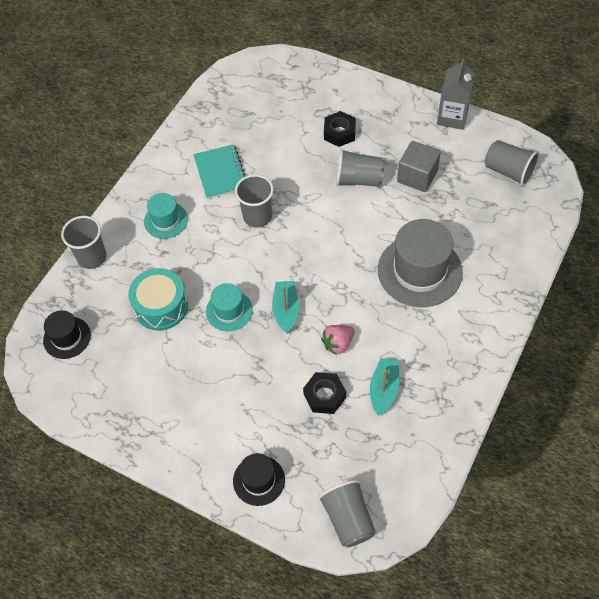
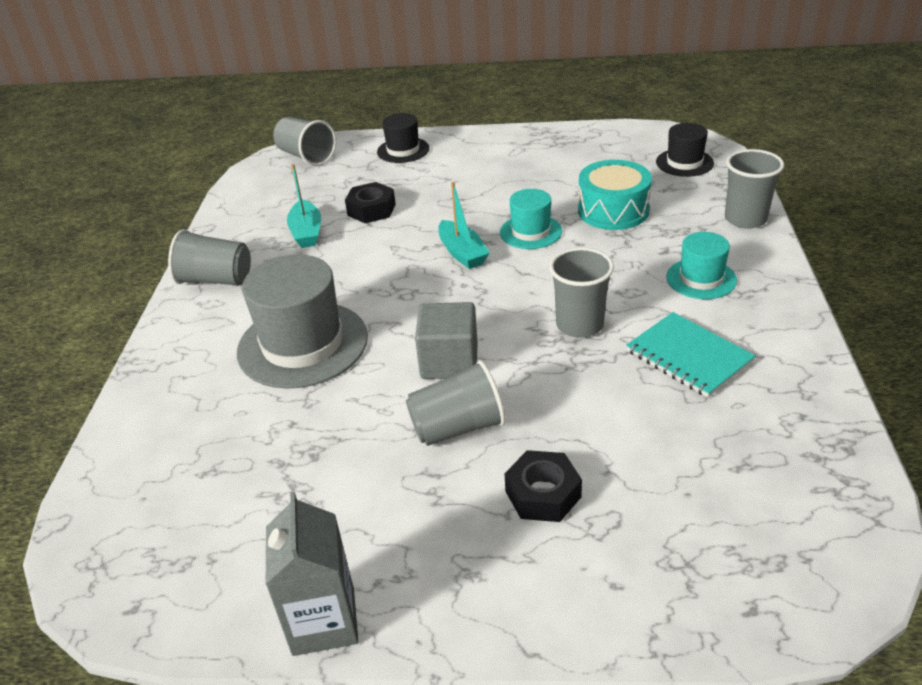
camera: 155 degrees right, 20 degrees down
(338, 344) = (379, 247): pink strawberry -> none
(417, 176) = (355, 469): grey cube -> grey cube (449, 361)
(509, 171) = (178, 543): grey cup -> grey cup (216, 280)

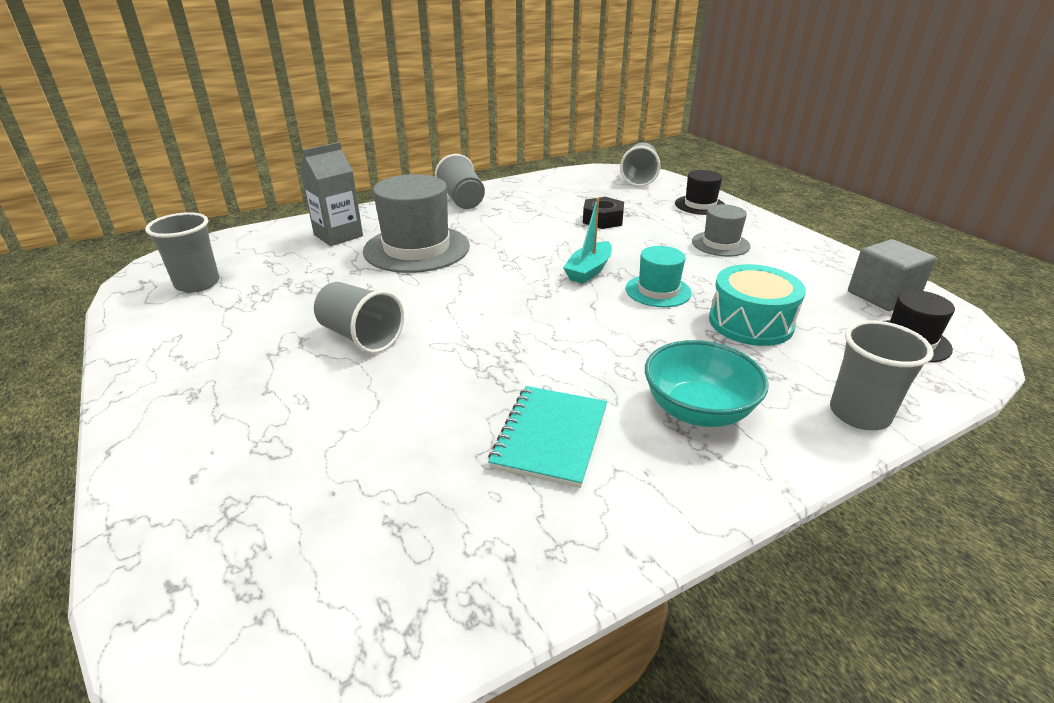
camera: 55 degrees right, 5 degrees down
(306, 232) = (546, 208): turquoise boat -> none
(323, 621) = (137, 347): grey carton -> grey carton (338, 235)
(449, 361) = (440, 308): grey cube -> grey cube (882, 296)
(484, 171) = (720, 244): none -> grey hat
(543, 494) = (297, 402): black nut -> none
(579, 325) = (543, 356): grey cup -> grey cup (197, 284)
(701, 279) = (698, 410): turquoise hat -> turquoise bowl

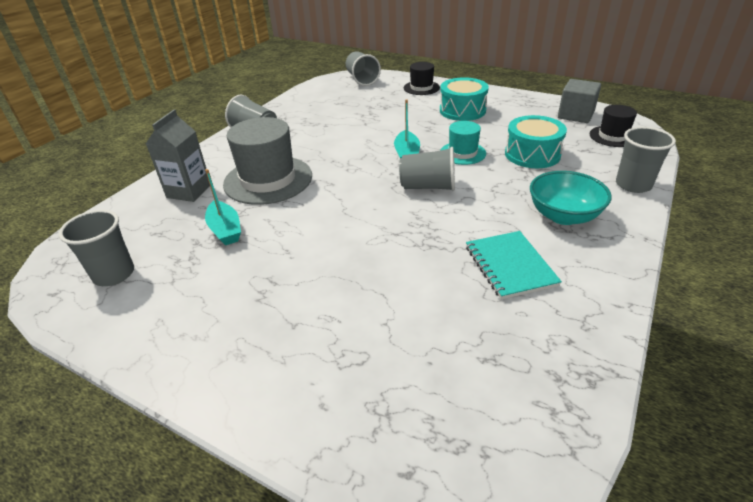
camera: 30 degrees left, 5 degrees up
(323, 280) = (225, 230): none -> turquoise boat
(361, 337) = (312, 258): grey cup -> grey cup (428, 187)
(603, 220) = (373, 116): black nut -> none
(720, 244) = (462, 110): grey hat -> turquoise drum

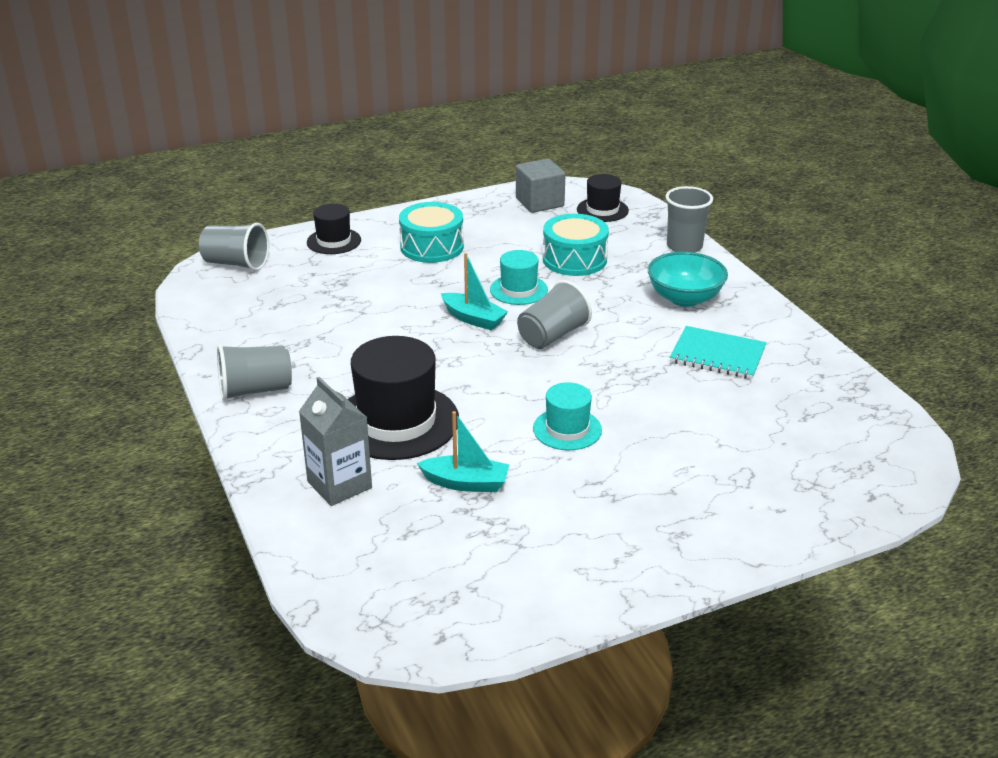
camera: 55 degrees left, 5 degrees down
(114, 274) = (457, 583): grey cup -> none
(268, 180) = (396, 421): grey hat -> black hat
(324, 241) = (567, 429): none -> turquoise hat

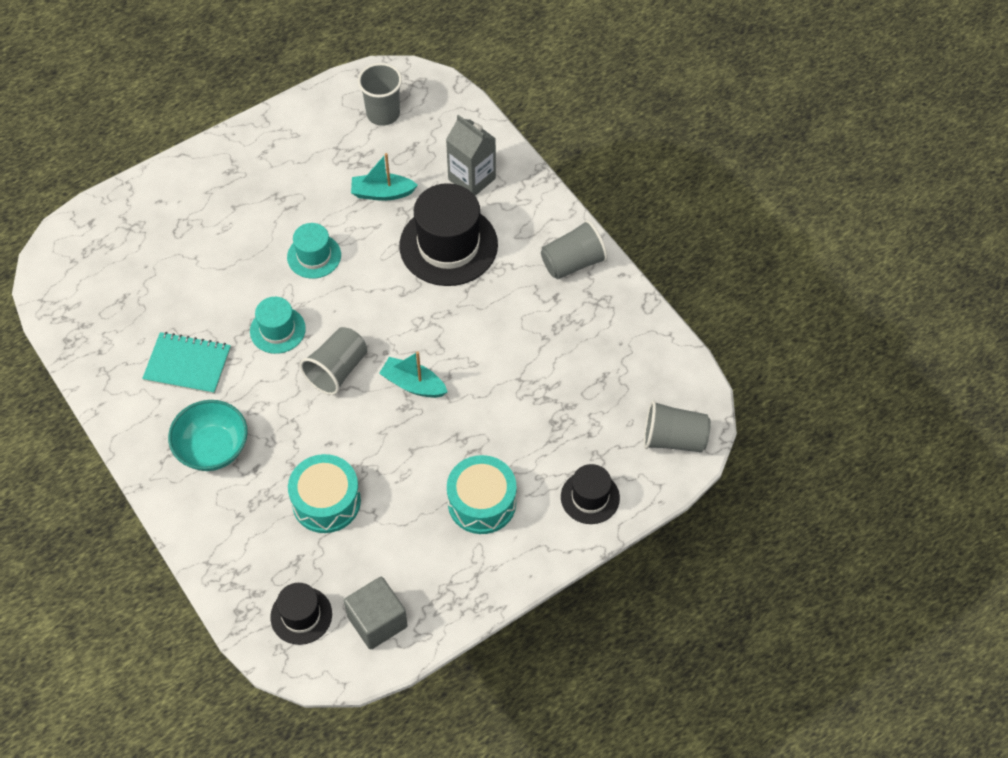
camera: 170 degrees right, 25 degrees up
(518, 290) = (377, 437): turquoise hat -> turquoise hat (277, 330)
(684, 246) = (208, 547): grey cup -> grey cup (383, 114)

